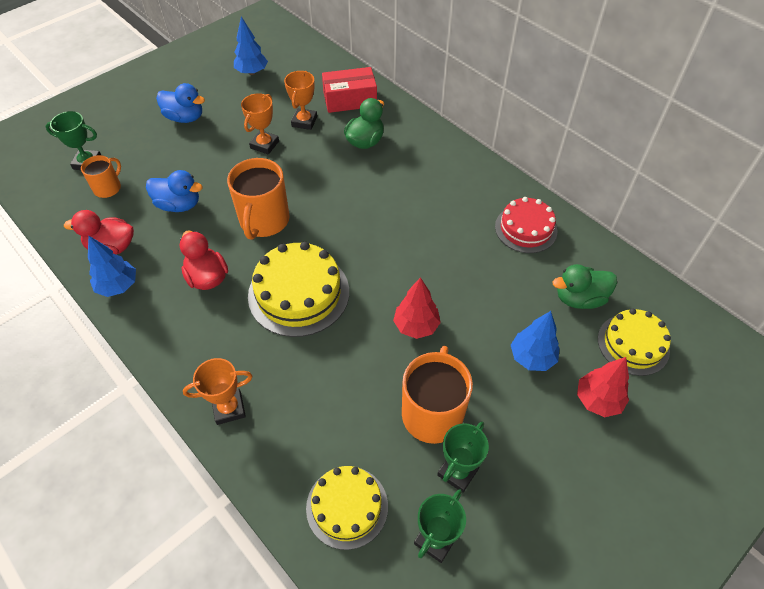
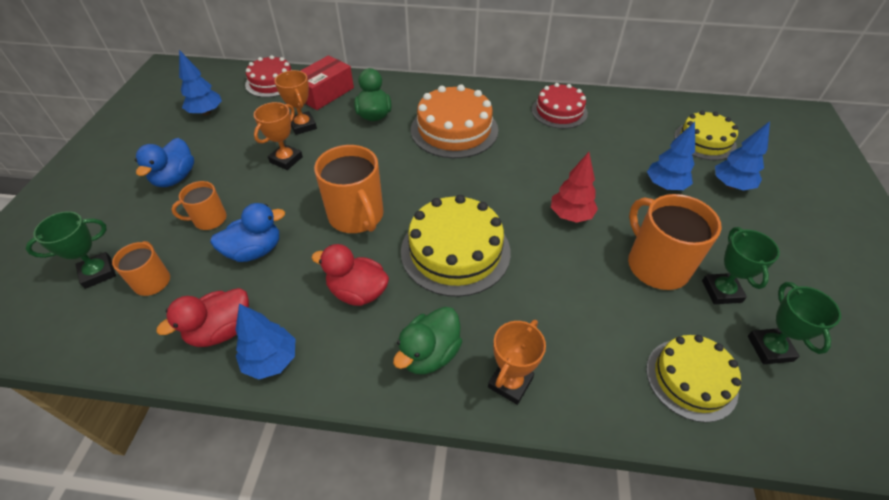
camera: 40 degrees left, 5 degrees down
(175, 163) = (209, 219): none -> orange mug
(185, 118) = (175, 178): blue duck -> blue duck turned 120 degrees clockwise
(264, 145) = (286, 160): orange trophy -> orange trophy turned 45 degrees clockwise
(321, 68) = (272, 82): none -> red cake
(413, 192) = (454, 130): none -> orange cake
(579, 298) = (643, 133): green duck -> green duck (429, 354)
(598, 400) = (731, 185): red tree -> blue tree

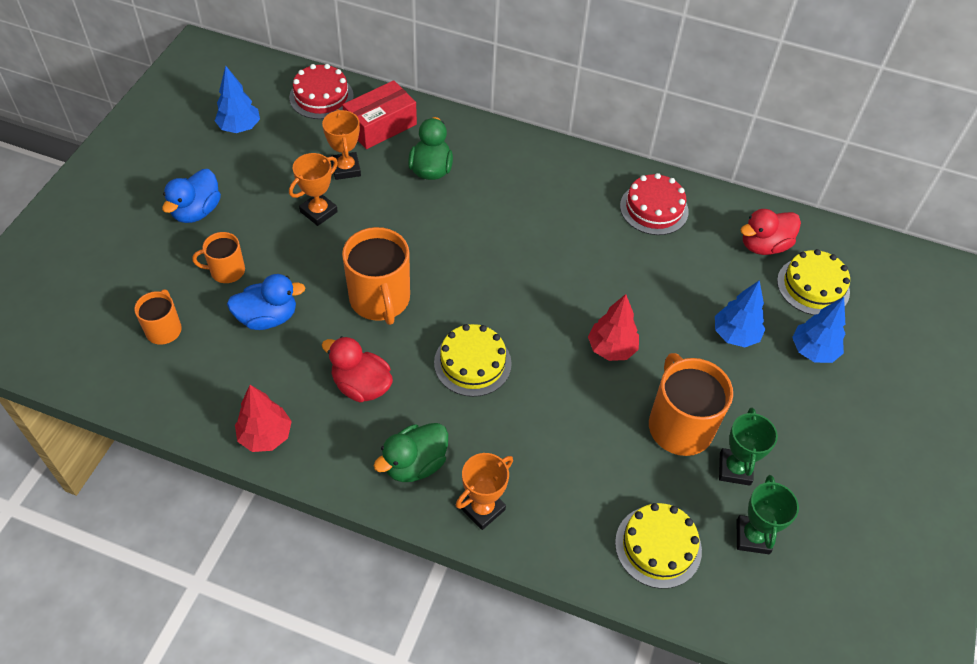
camera: 10 degrees right, 5 degrees up
(98, 273) = (113, 309): green trophy -> none
(221, 330) = (223, 396): red duck -> red duck (764, 245)
(271, 360) = (265, 436): blue tree -> red tree
(454, 130) = (519, 209): orange cake -> none
(455, 251) = (472, 363): yellow cake -> yellow cake, size x0.66

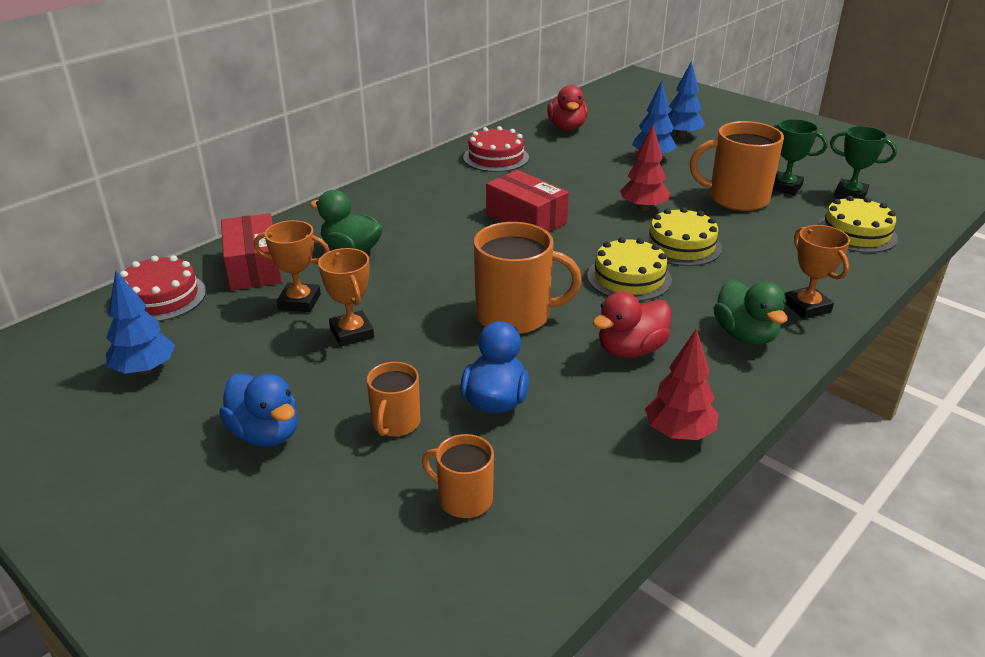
camera: 65 degrees left, 20 degrees down
(541, 264) = (526, 219): none -> red box
(813, 286) = (619, 121): yellow cake -> yellow cake (681, 245)

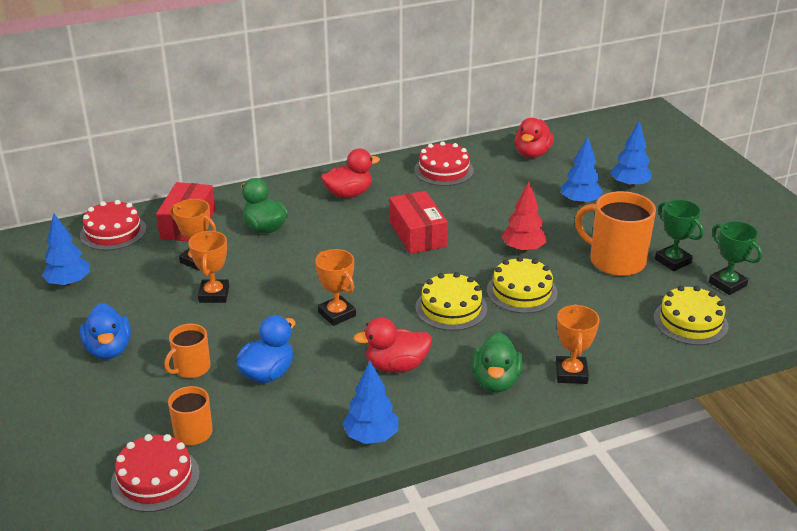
camera: 25 degrees right, 0 degrees up
(417, 198) = (349, 194): none -> red duck
(466, 576) = (155, 478): none -> red cake
(515, 315) = (337, 314): orange mug -> orange trophy
(679, 433) = (371, 437): red tree -> blue tree

